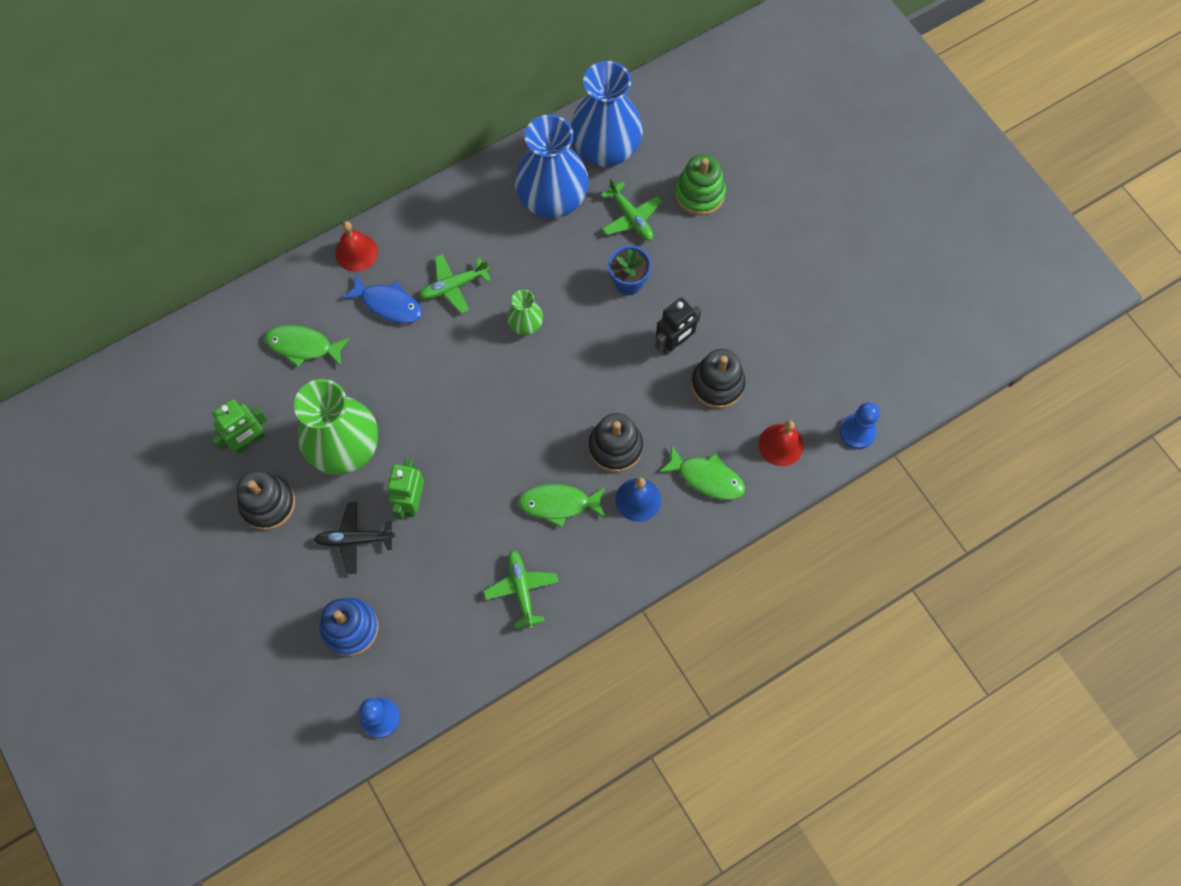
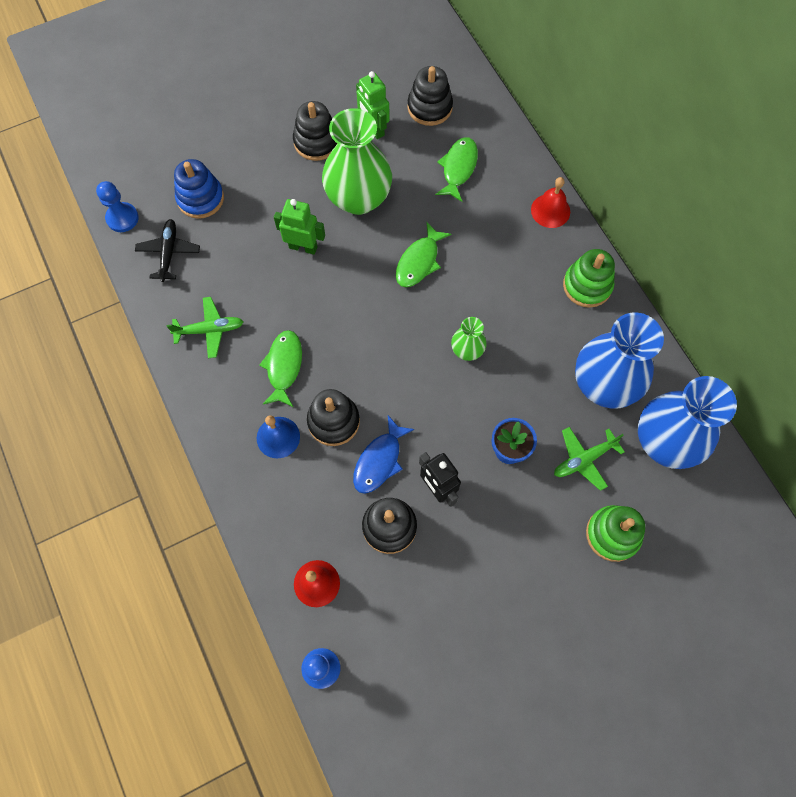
camera: 95 degrees right, 0 degrees up
(219, 382) = (429, 107): none -> black stacking toy
(354, 539) = (275, 203): black plane -> black plane (169, 252)
(388, 304) = (496, 235): blue fish -> blue fish (379, 460)
(445, 217) = (587, 286): none -> green stacking toy
(453, 286) = (512, 289): green plane -> none
(707, 478) = (291, 504): green fish -> green fish (419, 261)

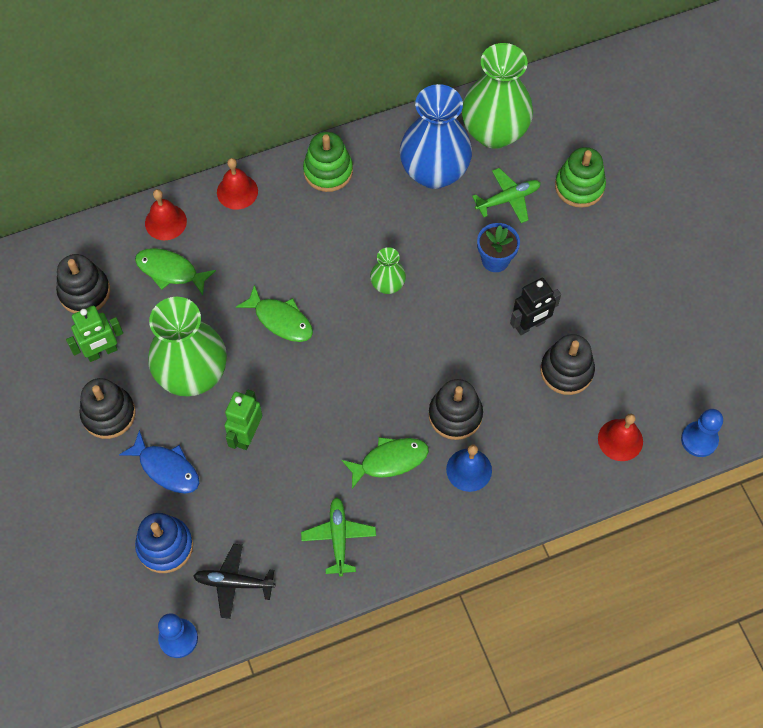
camera: 85 degrees left, 5 degrees down
(284, 366) = (390, 461): green fish -> green fish turned 150 degrees clockwise
(379, 460) = (499, 375): blue fish -> blue fish (166, 468)
(508, 158) = (165, 222): none -> red bell
(584, 459) = (508, 199): green plane -> green plane turned 90 degrees counterclockwise
(665, 441) = (494, 132): blue vase -> green vase

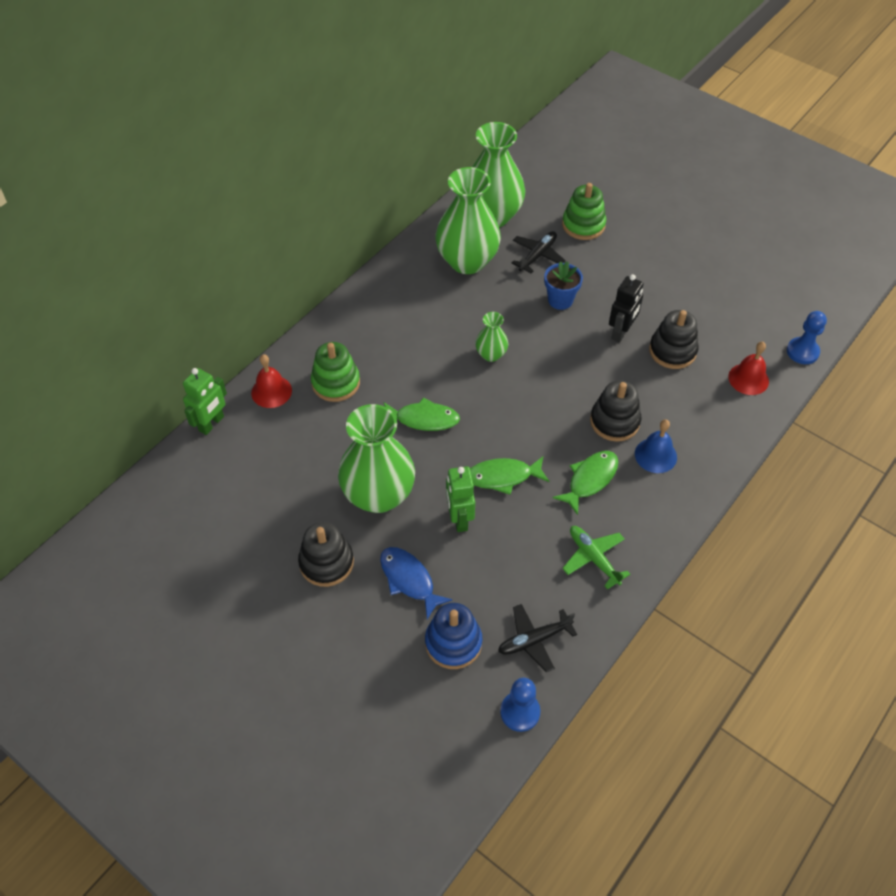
camera: 30 degrees left, 10 degrees down
(84, 292) = (236, 477): black stacking toy -> none
(102, 352) = (285, 516): green robot -> green robot (211, 424)
(166, 468) = (409, 580): blue fish -> blue fish turned 135 degrees counterclockwise
(170, 271) = (302, 426): green fish -> green fish (503, 477)
(237, 191) = (317, 342): red bell -> none
(328, 171) = (382, 296): green stacking toy -> green stacking toy (336, 383)
(434, 172) = (467, 261): blue vase -> green vase
(508, 199) = (537, 255): green plane -> black plane

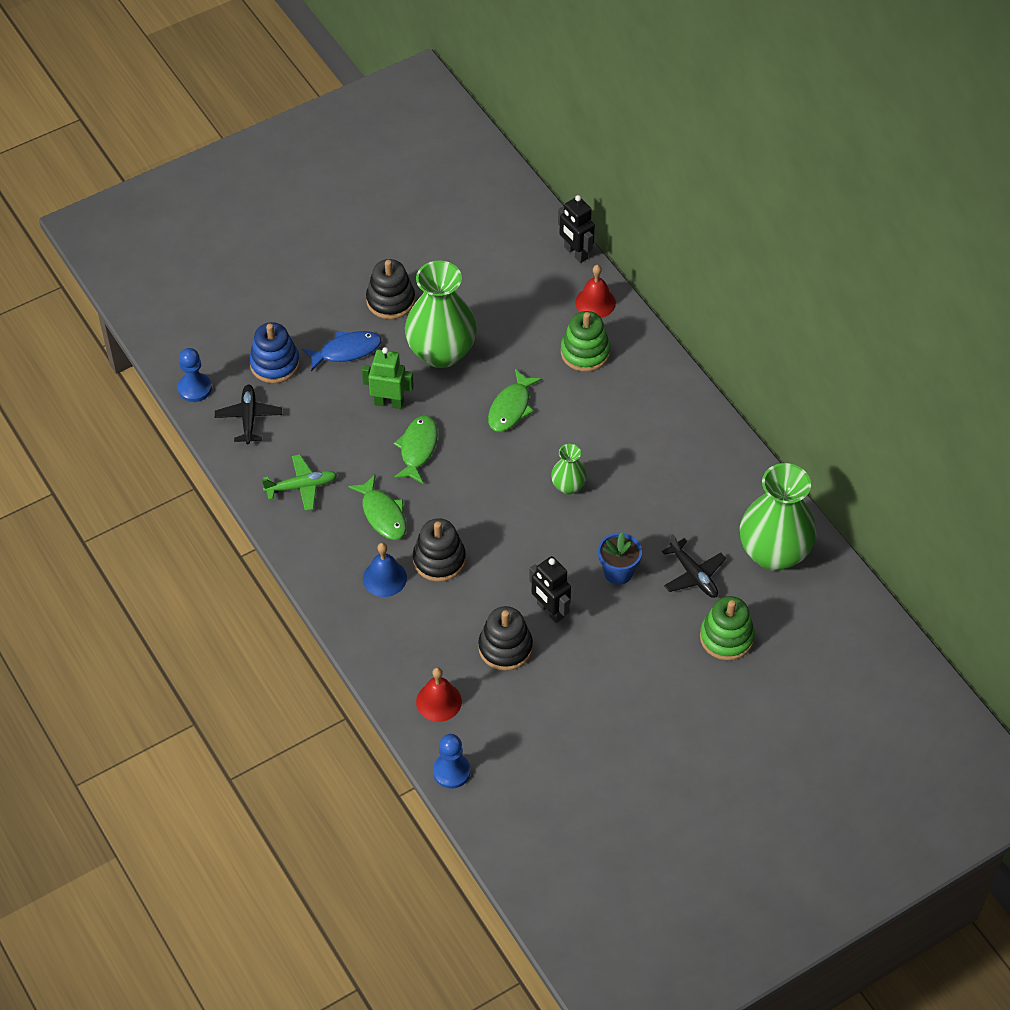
camera: 110 degrees right, 0 degrees up
(211, 424) = (575, 253): green robot -> black robot
(467, 261) = (709, 507): green vase -> none

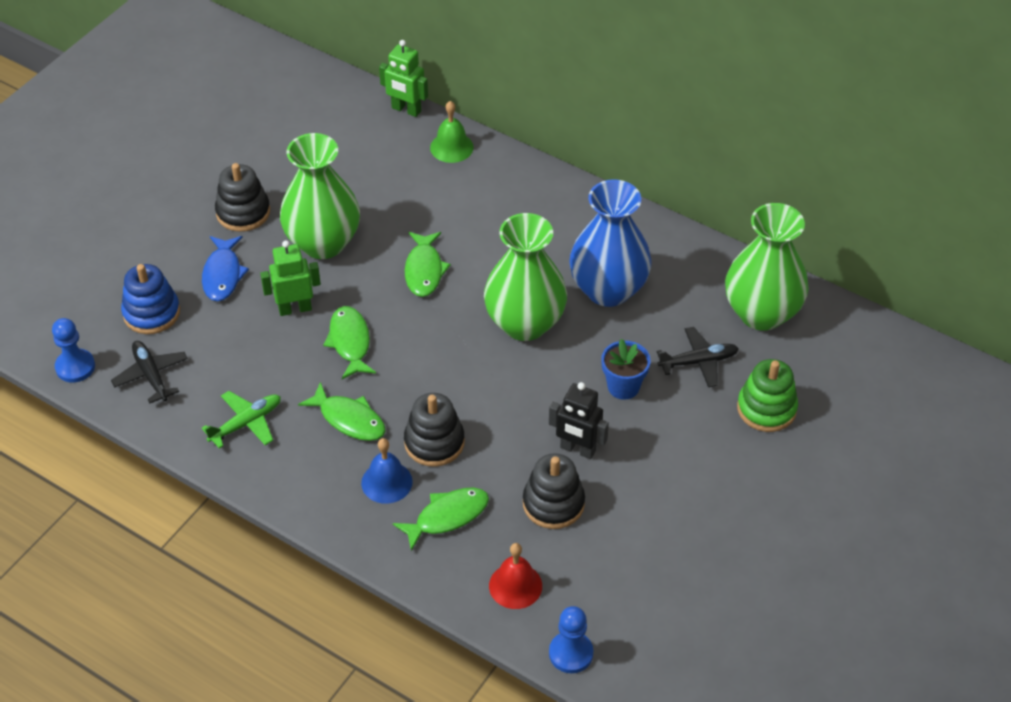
camera: 25 degrees left, 5 degrees down
(346, 351) = (222, 275): blue fish -> blue fish turned 135 degrees clockwise
(416, 625) = (447, 517): none -> green fish
(568, 486) = (525, 323): green vase -> green vase, size x2.09
(575, 253) = (406, 110): black robot -> green robot
(585, 352) = (468, 195): green stacking toy -> none
(595, 302) = (451, 147): red bell -> green bell
(655, 482) = (608, 290): none -> blue vase
(694, 575) = (698, 362): black plane -> black plane turned 45 degrees counterclockwise

